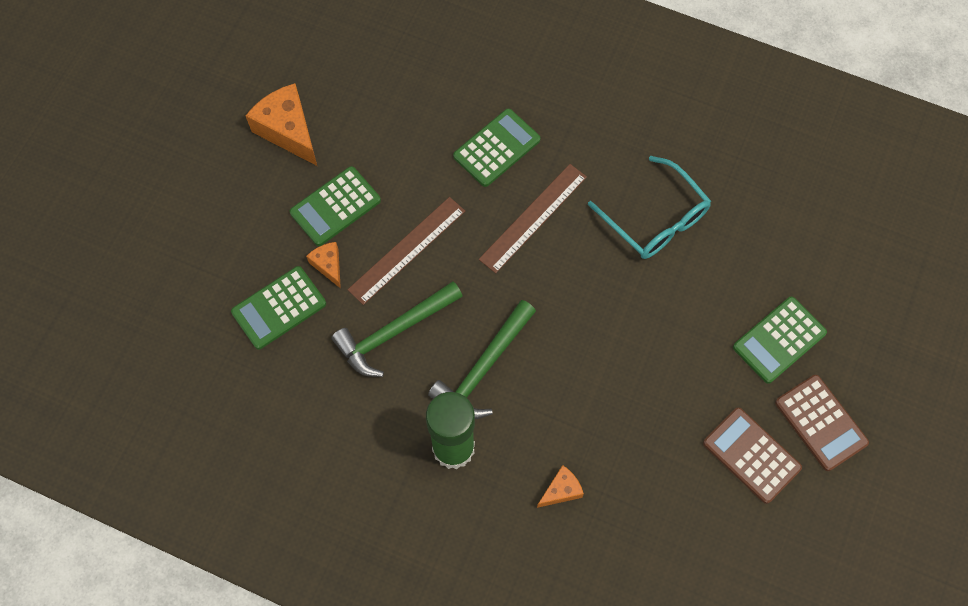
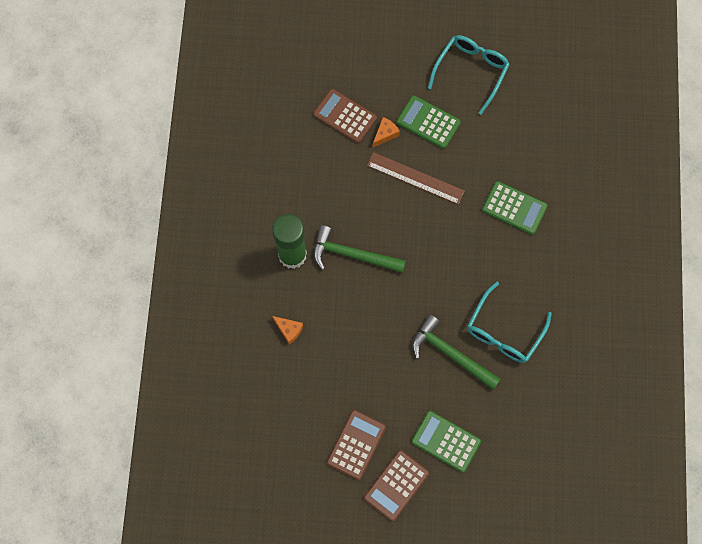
camera: 70 degrees right, 5 degrees up
(279, 308) = (345, 116): green calculator -> brown calculator
(288, 130) = (471, 72): orange cheese -> turquoise glasses
(394, 332) = (355, 191): green hammer -> green hammer (450, 354)
(533, 217) = (471, 249): brown ruler -> none

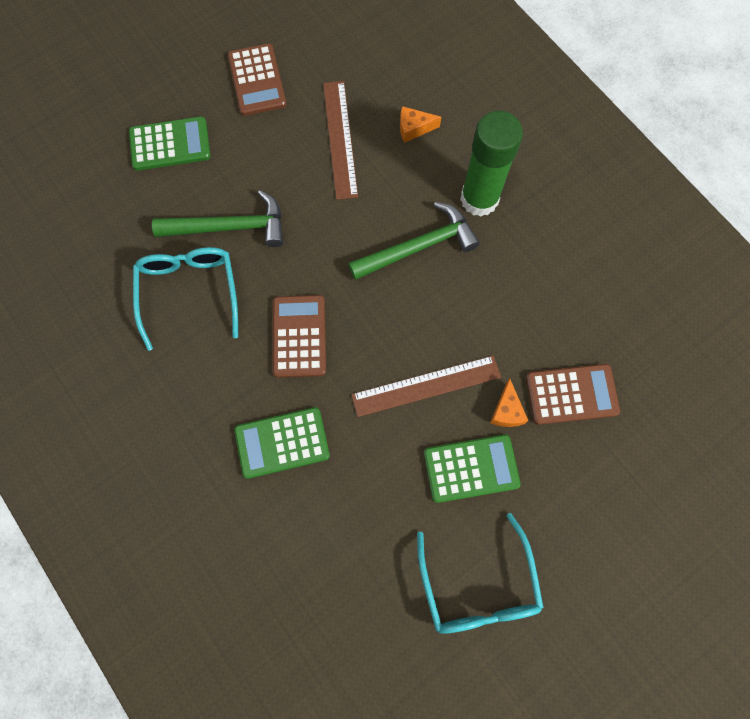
camera: 140 degrees right, 0 degrees up
(339, 359) = (340, 139): none -> brown ruler
(396, 485) = (189, 75): brown calculator -> brown calculator (299, 336)

